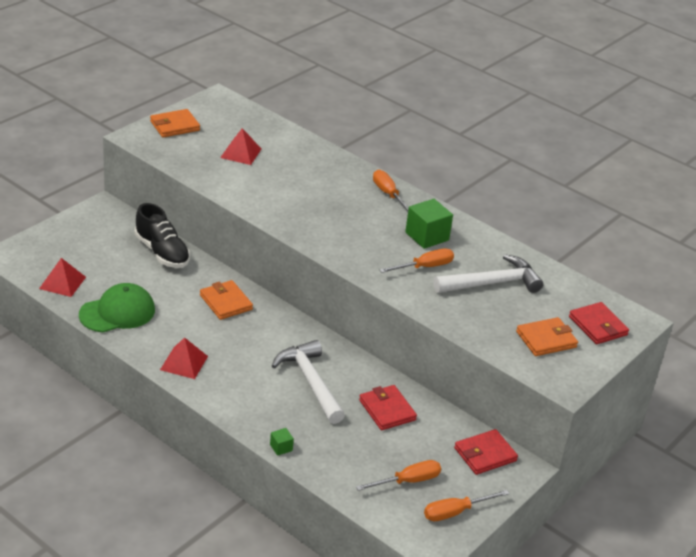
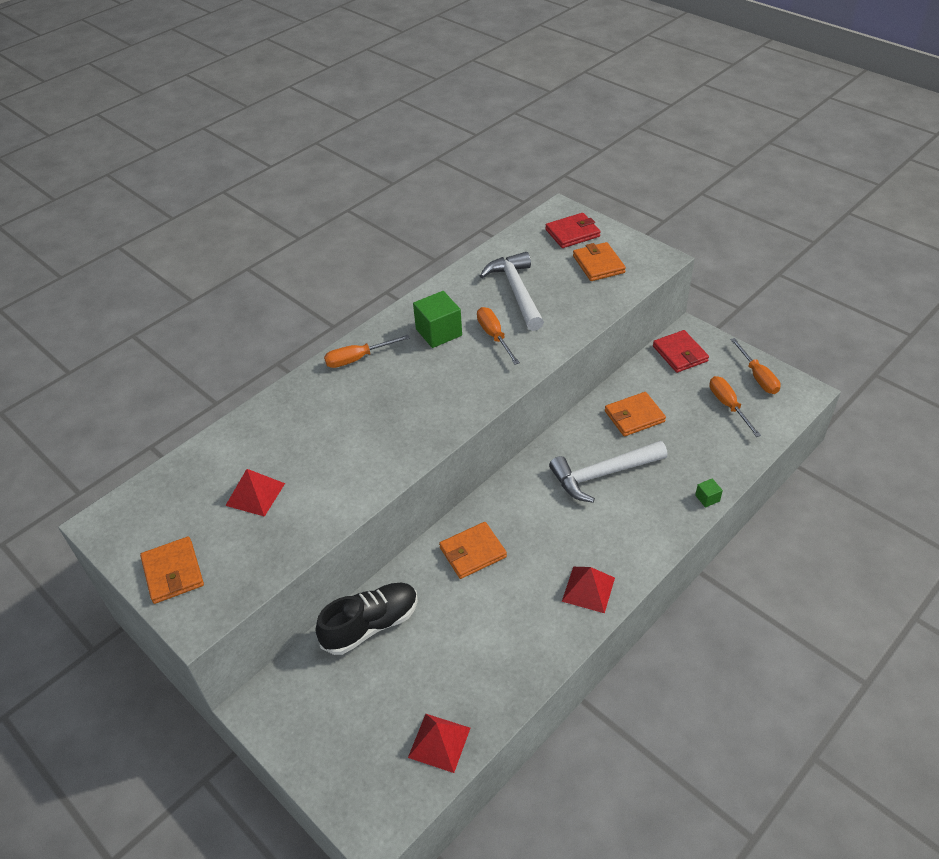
camera: 80 degrees left, 10 degrees up
(117, 312) = (500, 667): green cap -> none
(387, 410) = (634, 416): red wallet -> orange wallet

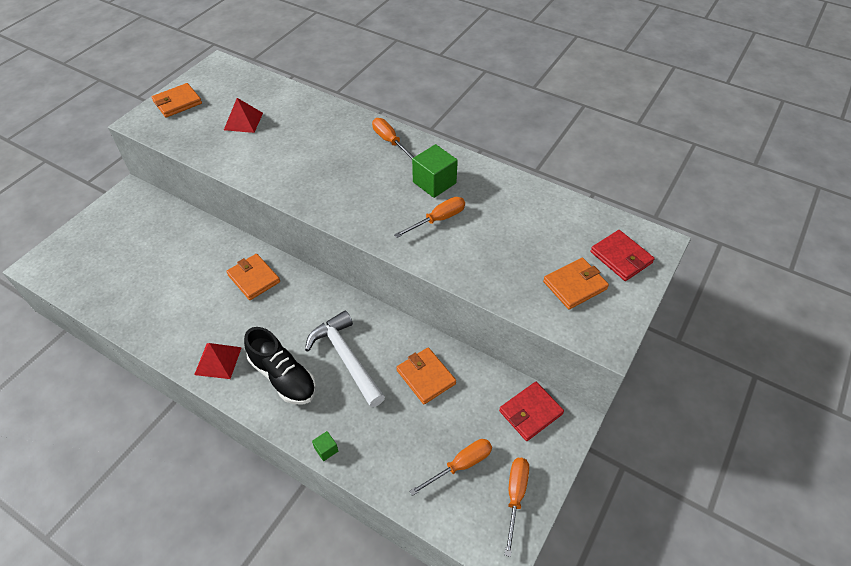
camera: 75 degrees right, 5 degrees up
(371, 625) = (188, 232): black shoe -> black shoe (283, 376)
(439, 742) = (92, 287): red pyramid -> none
(516, 291) = (507, 226): white hammer -> none
(757, 377) = (515, 496): orange screwdriver -> orange screwdriver turned 135 degrees clockwise

